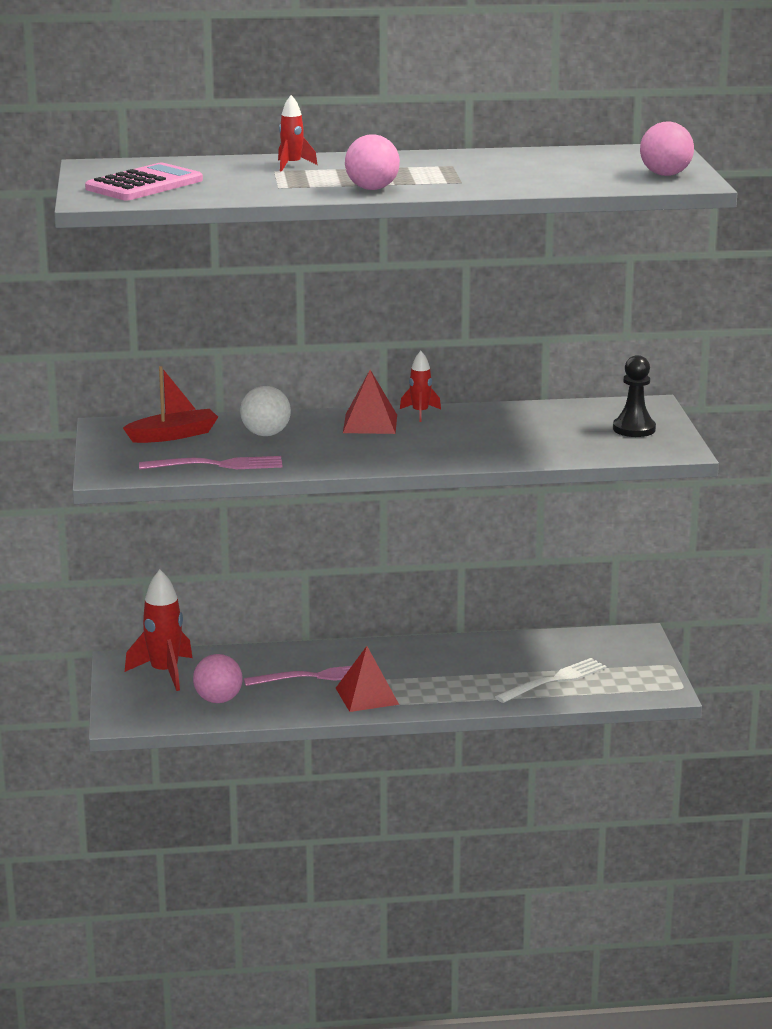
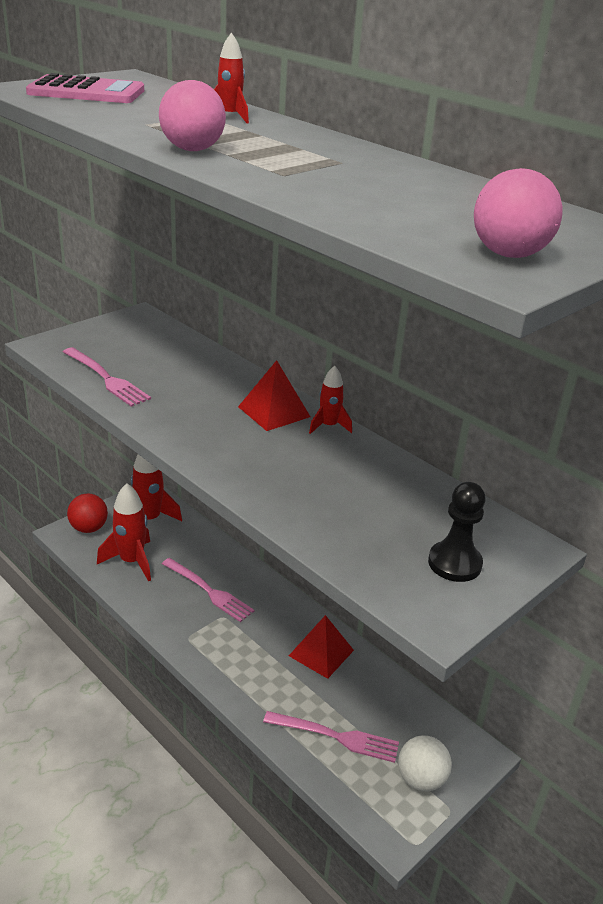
camera: 50 degrees right, 10 degrees up
(131, 707) = (89, 528): none -> red ball
(173, 435) = (149, 343): red boat -> none
(218, 700) = (131, 561): pink ball -> red rocket
(266, 434) = (194, 376): white ball -> white ball (421, 779)
(367, 696) = (203, 633): red pyramid -> red pyramid (321, 652)
(554, 680) = (336, 736): white fork -> pink fork

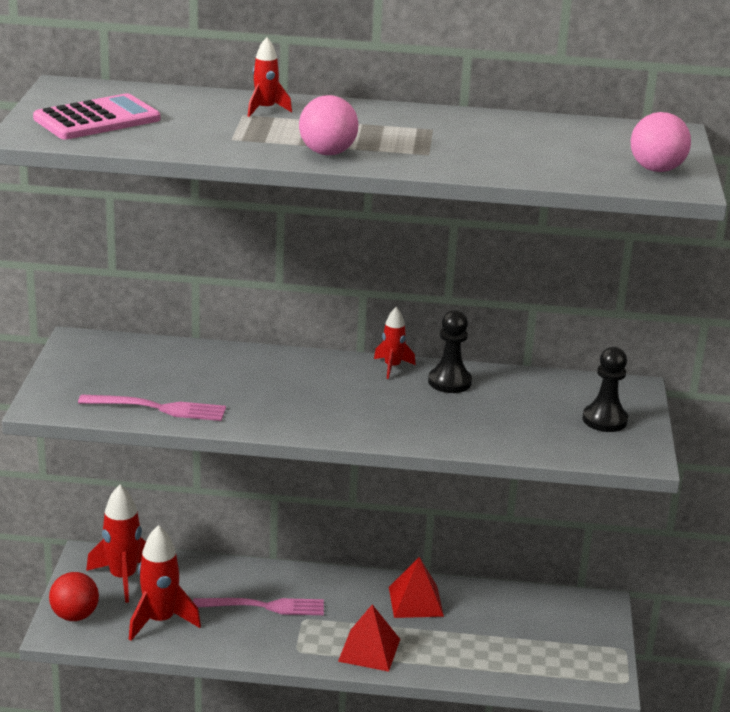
camera: 40 degrees left, 5 degrees down
(273, 411) = (335, 374): red pyramid -> red pyramid (369, 650)
(336, 736) = (498, 650): pink fork -> none
(358, 459) = (449, 382): none -> black pawn
(421, 779) = (585, 642): white ball -> none

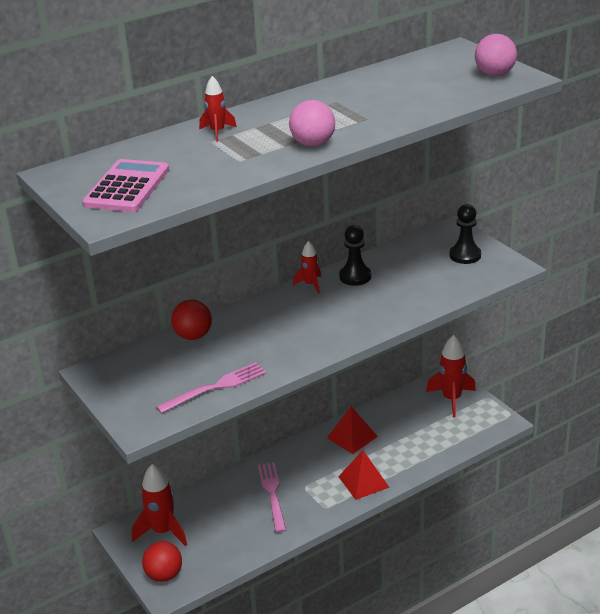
camera: 35 degrees left, 5 degrees up
(160, 621) = (222, 543): red rocket -> red rocket (451, 399)
(209, 356) = (193, 336): none -> red ball
(264, 606) = (272, 494): pink fork -> pink fork turned 60 degrees counterclockwise

